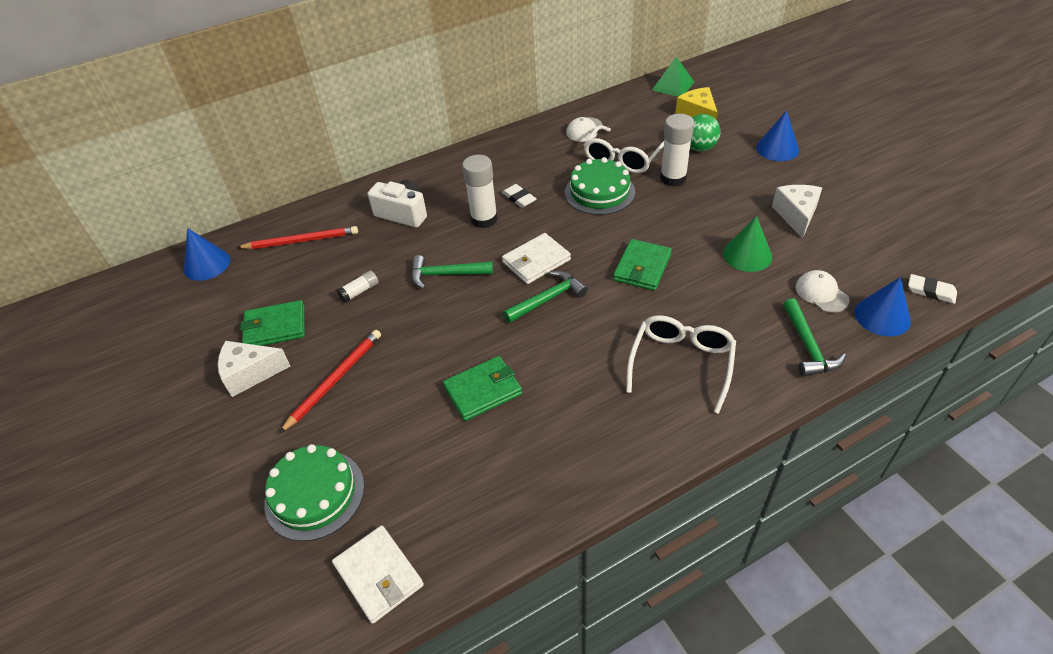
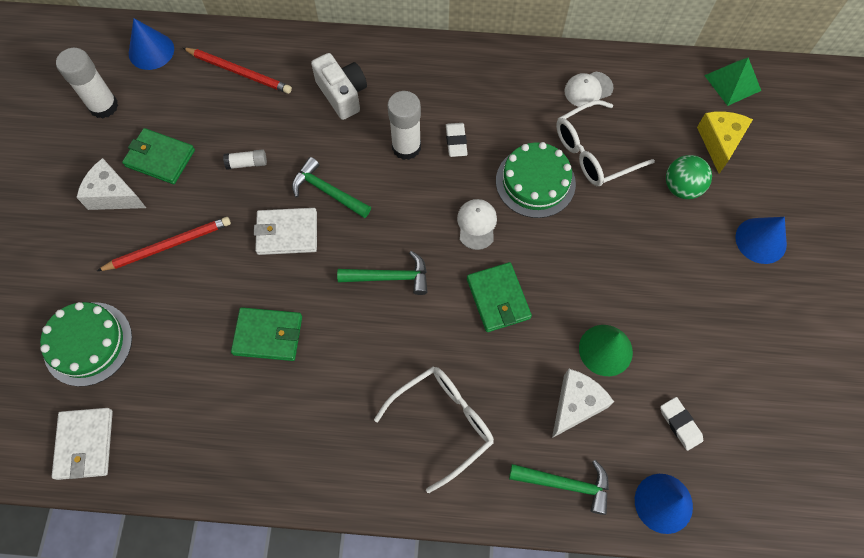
camera: 30 degrees right, 20 degrees up
(536, 261) = (413, 228): white wallet -> white wallet (287, 233)
(642, 267) = (498, 298): green wallet -> green wallet turned 75 degrees counterclockwise
(673, 178) = (619, 210): white glue stick -> white glue stick (103, 106)
(796, 215) = (697, 336): white cheese -> white cheese (575, 405)
(807, 346) = (565, 484): green hammer -> green hammer turned 105 degrees counterclockwise
(821, 293) = (632, 440): white cap -> white cap (476, 224)
(931, 291) = (738, 511): white eraser -> white eraser (680, 424)

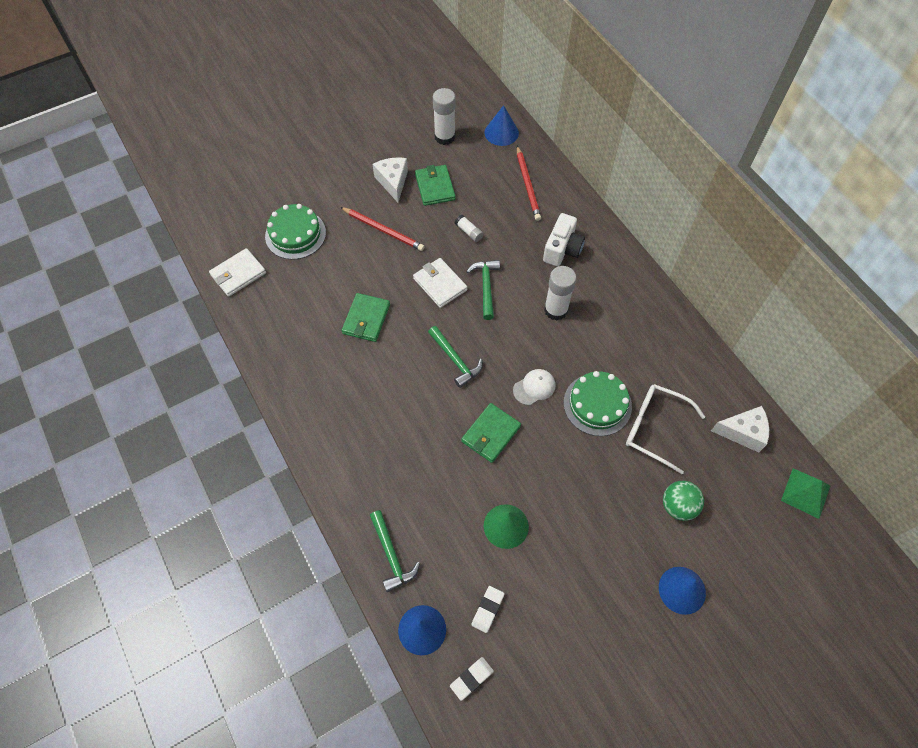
camera: 55 degrees right, 5 degrees down
(268, 335) = (366, 319): green wallet -> green wallet turned 45 degrees clockwise
(443, 423) = (380, 453): white glasses -> none
(456, 141) = (586, 336): white eraser -> white eraser (471, 679)
(575, 405) = (451, 529): white cheese -> white cheese (742, 432)
(588, 89) = (703, 394): white cap -> none
(719, 143) = (741, 512): yellow cheese -> none

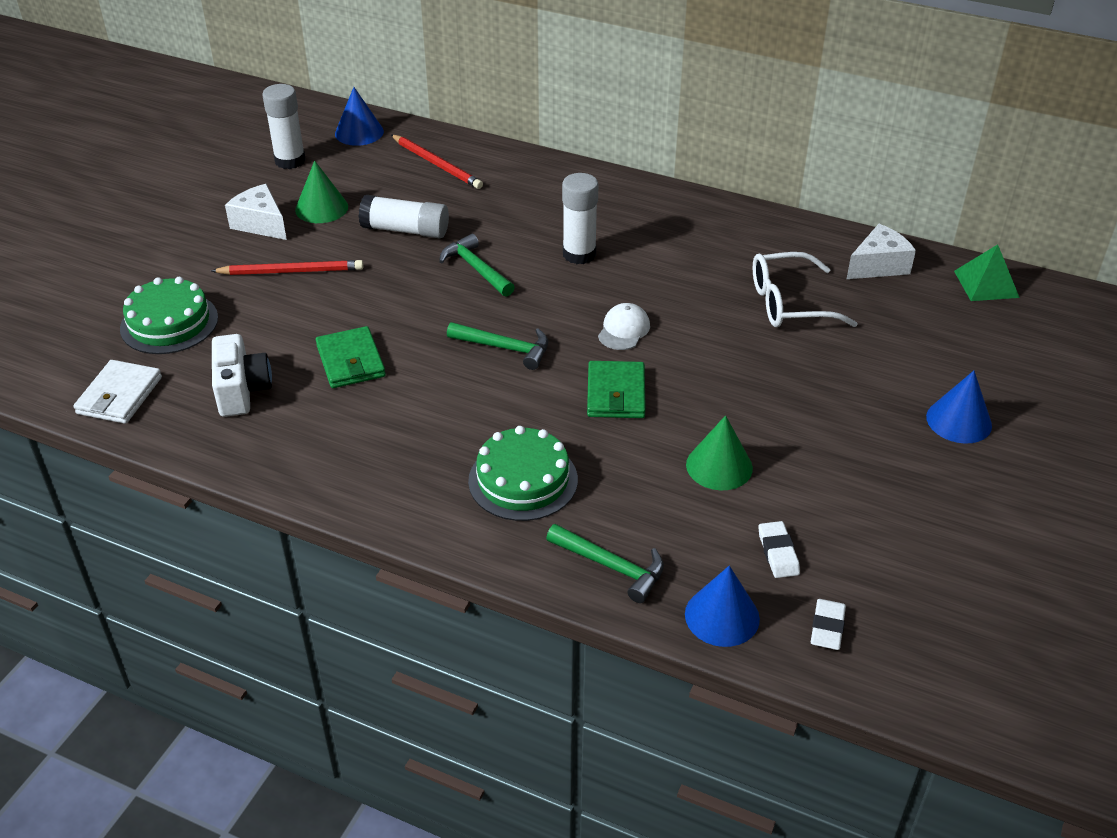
camera: 35 degrees left, 20 degrees down
(435, 187) = (321, 208): green wallet -> green cone
(440, 284) = (416, 290): white wallet -> none
(469, 232) = (405, 230): white glue stick -> white glue stick, size x1.91
(562, 249) = (533, 201): white camera -> white camera (242, 390)
(597, 404) = (708, 312): green cake -> green cake (523, 480)
(678, 506) = (880, 355): green ball -> none

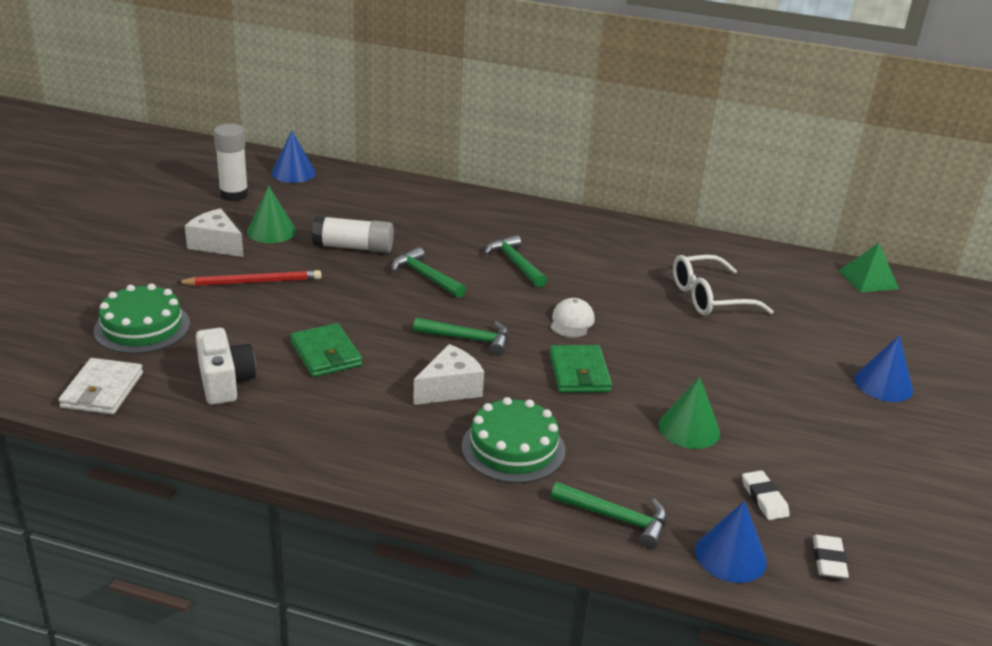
camera: 10 degrees left, 10 degrees down
(437, 164) = (370, 196): red pencil -> none
(579, 254) = (515, 263): white glue stick -> green hammer
(878, 266) = (775, 267): white cheese -> white cheese (450, 389)

